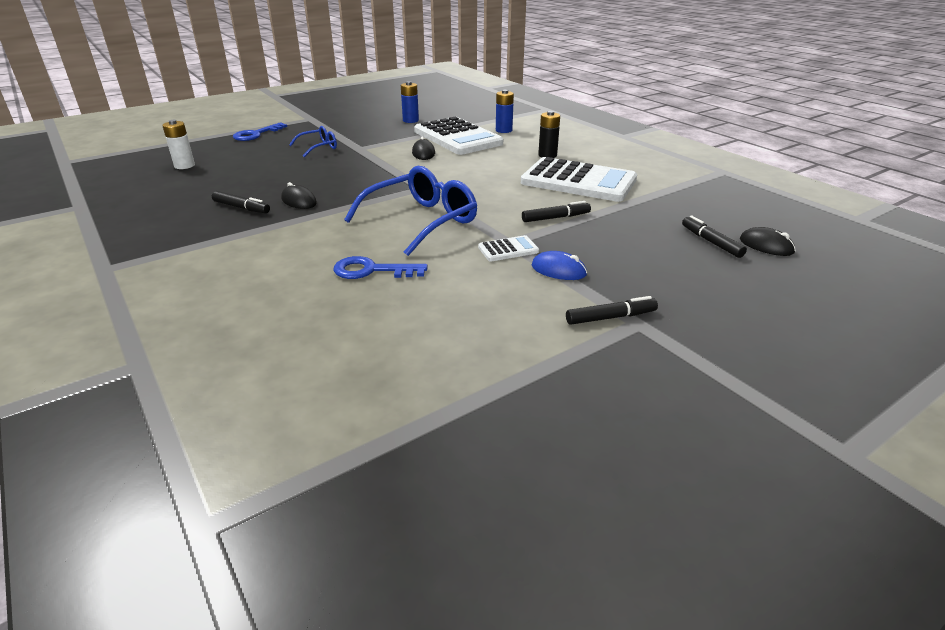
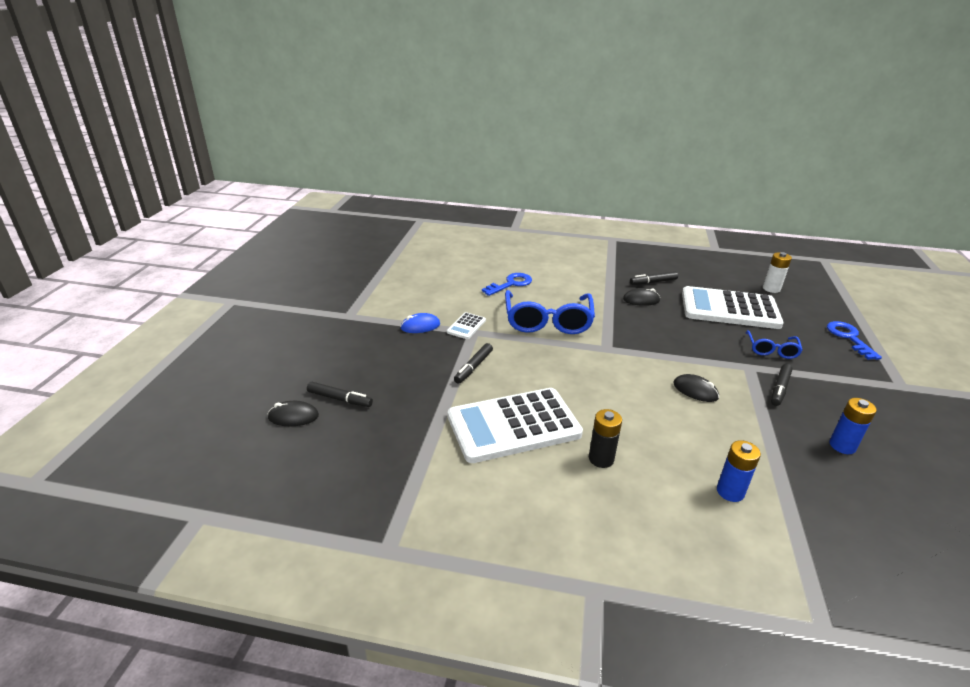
camera: 135 degrees right, 0 degrees up
(457, 137) = (731, 439): white calculator -> white calculator (729, 309)
(610, 317) = (365, 312): black marker -> black marker (779, 388)

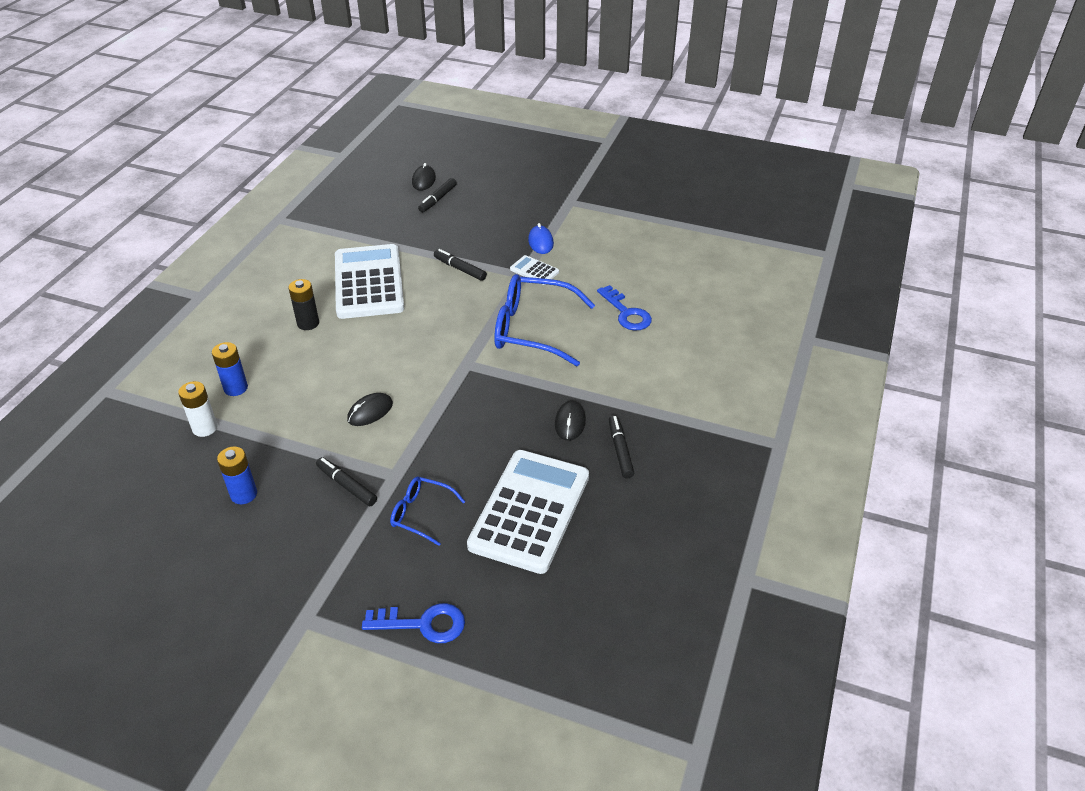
camera: 100 degrees right, 10 degrees up
(771, 289) = (584, 595): white battery -> white battery (205, 428)

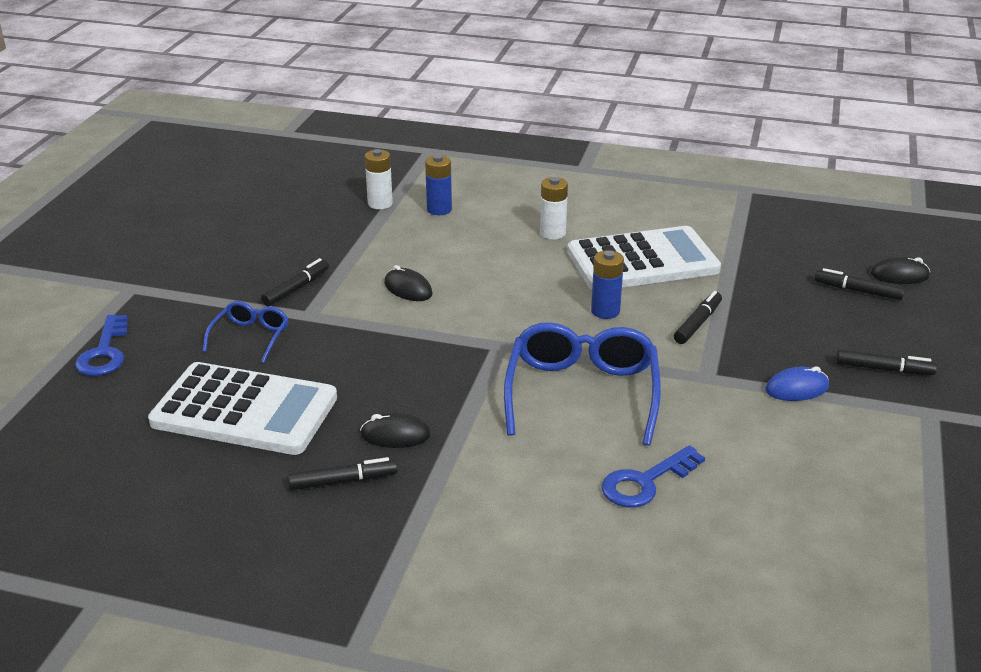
camera: 85 degrees right, 10 degrees down
(244, 494) = (289, 236): blue battery -> blue battery (605, 311)
(308, 323) = (552, 233): black battery -> white battery
(526, 208) = (884, 369): none -> black marker
(534, 270) = (720, 387): white calculator -> none

